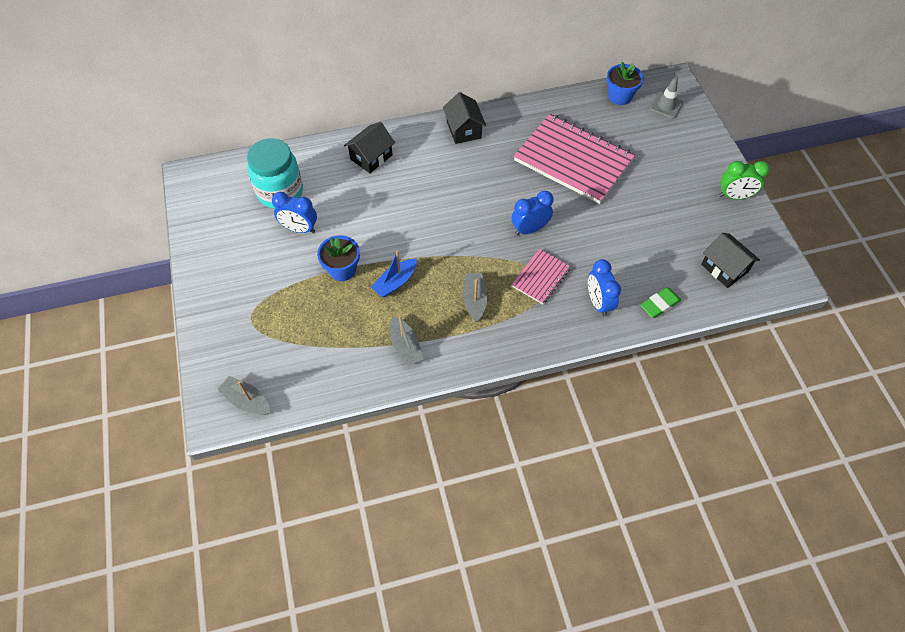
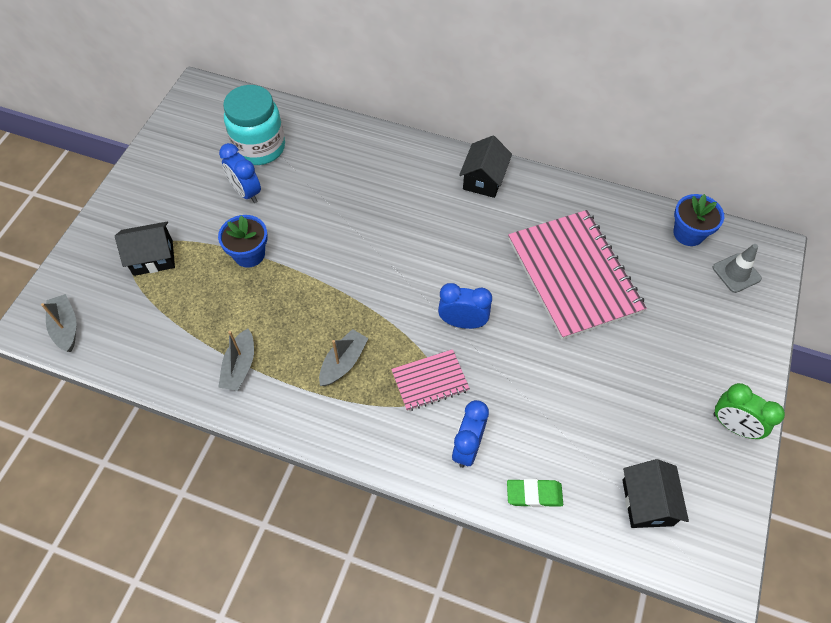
camera: 35 degrees right, 0 degrees up
(371, 157) = (369, 158): black house -> black house (153, 257)
(395, 282) = (285, 297): blue boat -> none

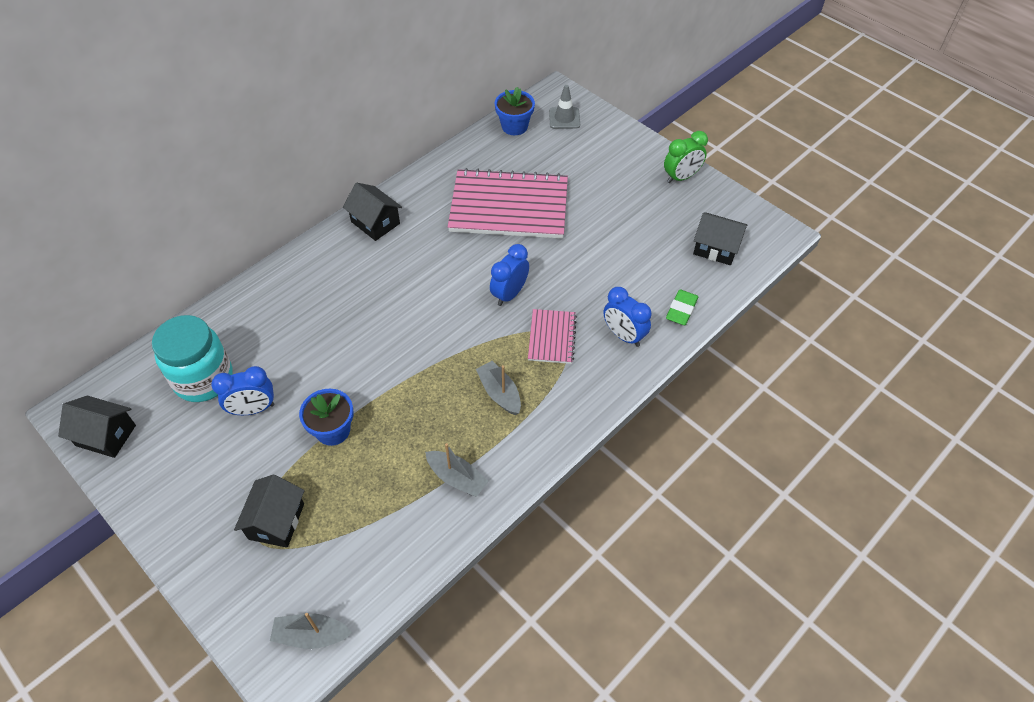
camera: 65 degrees left, 5 degrees down
(186, 119) = (106, 435): none -> black house

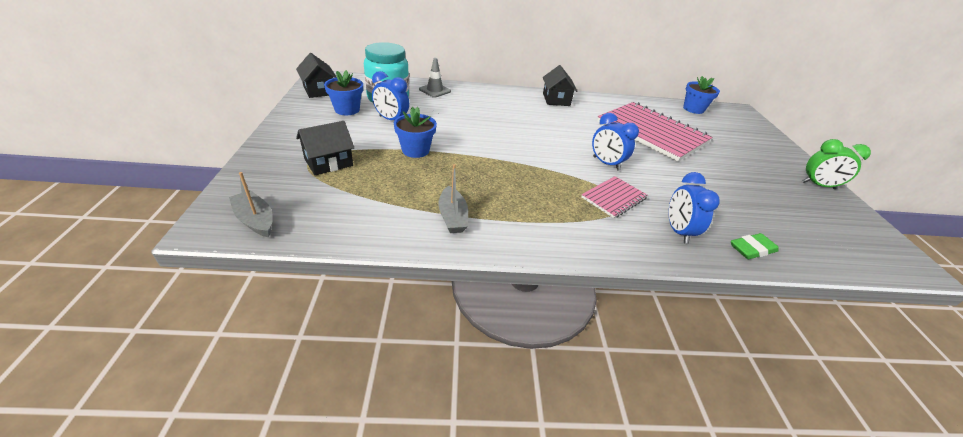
camera: 40 degrees right, 15 degrees down
(186, 437) = (347, 110): none -> blue flower pot
(499, 393) = (539, 199): grey boat -> none
(509, 294) = (606, 163): blue clock -> blue clock turned 120 degrees counterclockwise
(564, 118) = (735, 121): grey traffic cone -> grey traffic cone (435, 90)
(716, 248) = (823, 236): black house -> none

